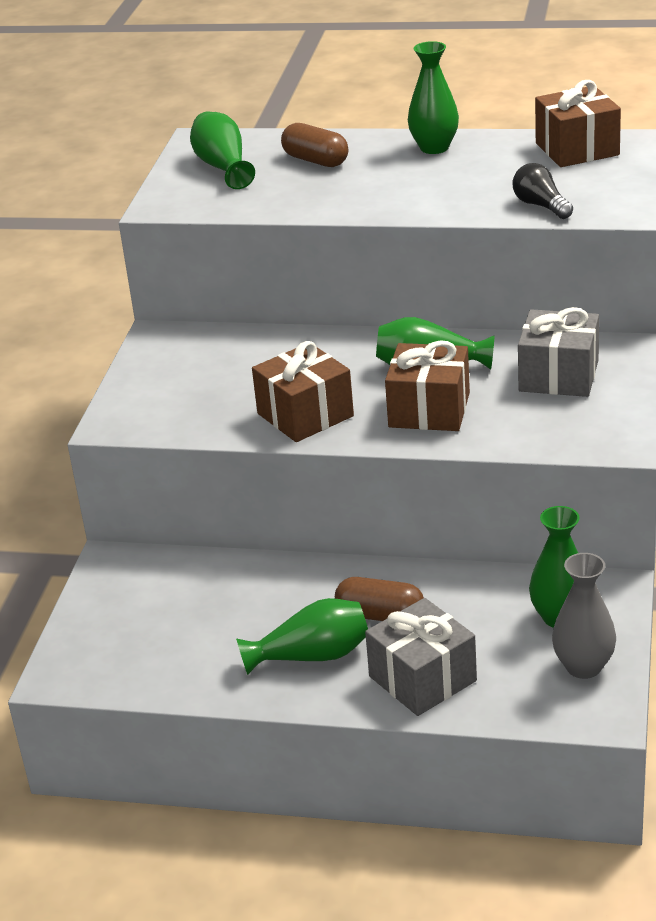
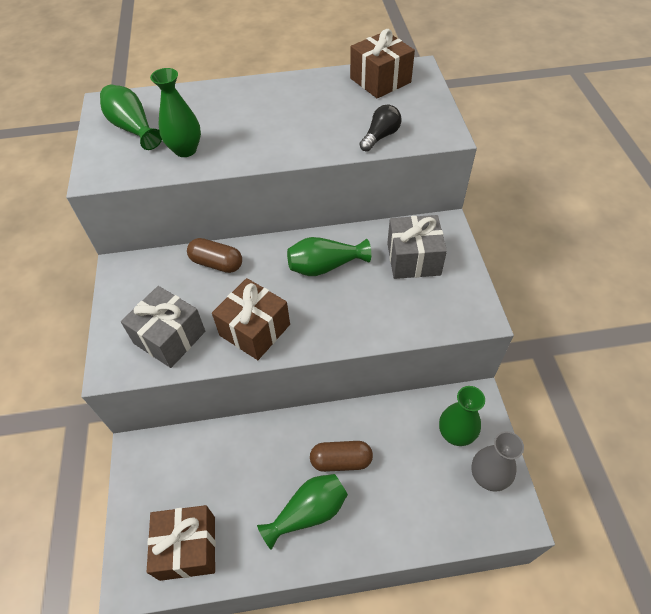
camera: 20 degrees left, 20 degrees up
(316, 160) = (201, 113): brown capsule -> brown capsule (217, 263)
(422, 679) = (390, 516): grey gift -> grey gift (169, 337)
(429, 410) = (340, 308): brown gift -> brown gift (187, 547)
(434, 148) = (282, 90): green vase -> green vase (185, 150)
(541, 206) = (380, 136): black light bulb -> black light bulb turned 90 degrees clockwise

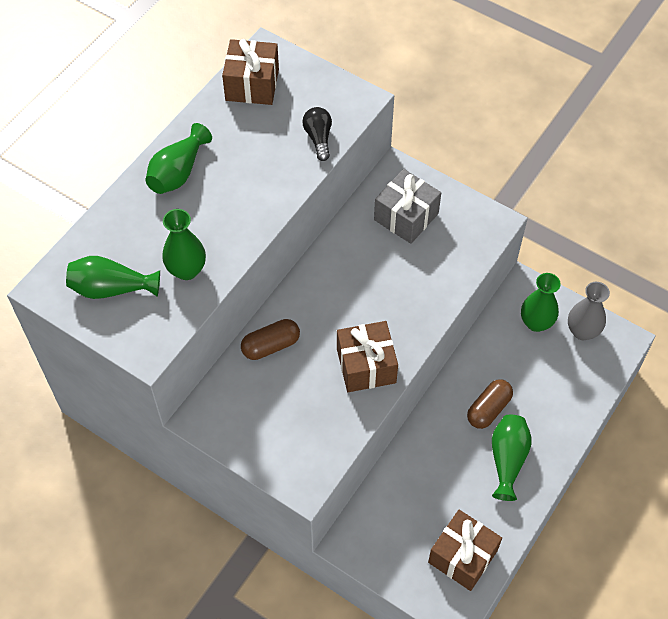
camera: 50 degrees left, 5 degrees up
(169, 337) = (315, 427): grey gift -> none
(325, 266) = (353, 276): green vase -> green vase (178, 172)

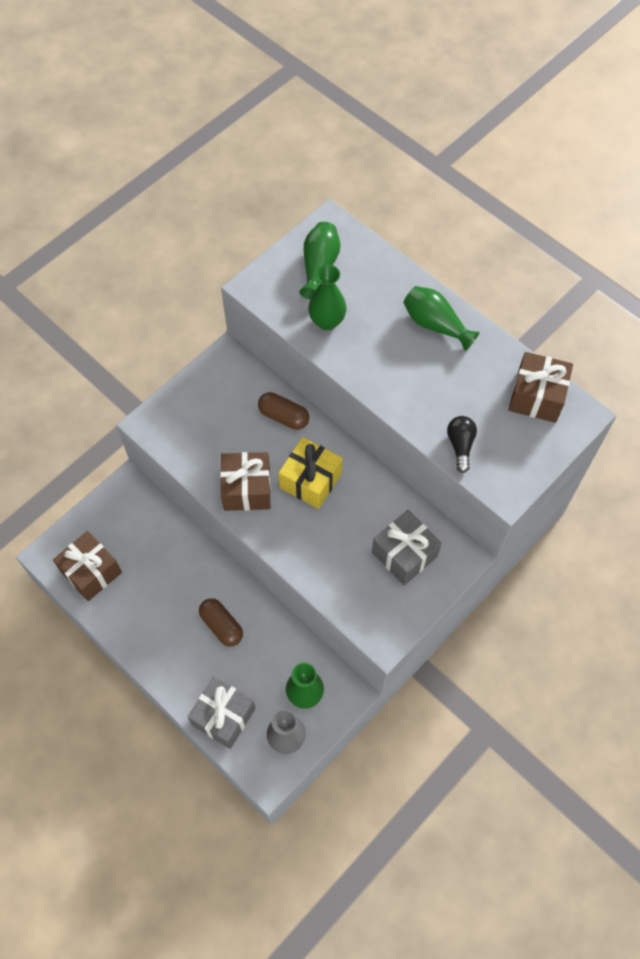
camera: 100 degrees right, 5 degrees up
(270, 346) = (283, 416): brown capsule -> brown capsule turned 45 degrees counterclockwise
(318, 138) = (460, 445): black light bulb -> black light bulb turned 90 degrees counterclockwise
(343, 308) = (310, 480): none -> yellow gift
(507, 459) = (168, 630): green vase -> none
(579, 389) = (223, 716): none -> grey gift

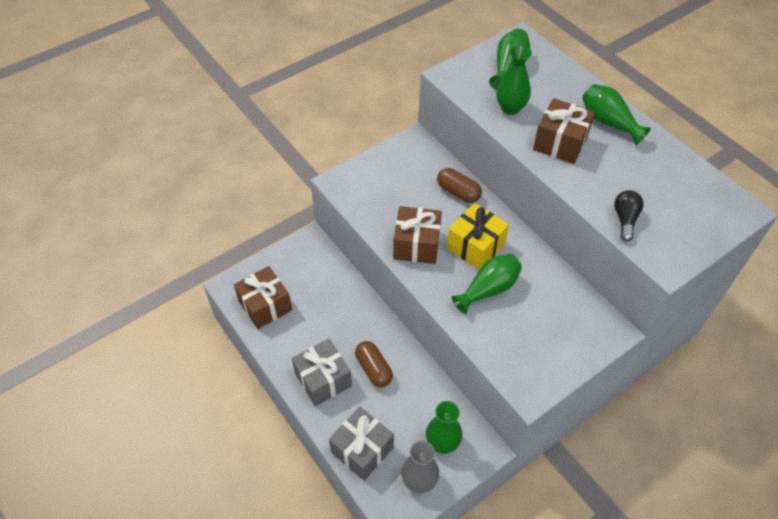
camera: 10 degrees right, 10 degrees down
(330, 530) = (488, 289): none -> green vase
(404, 554) = (556, 320): grey gift -> grey gift (323, 379)
(536, 397) = (700, 190): brown gift -> brown gift (560, 143)

